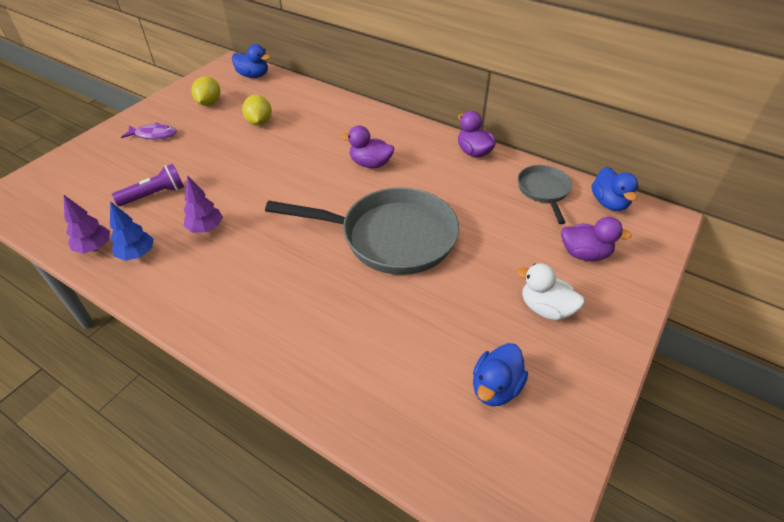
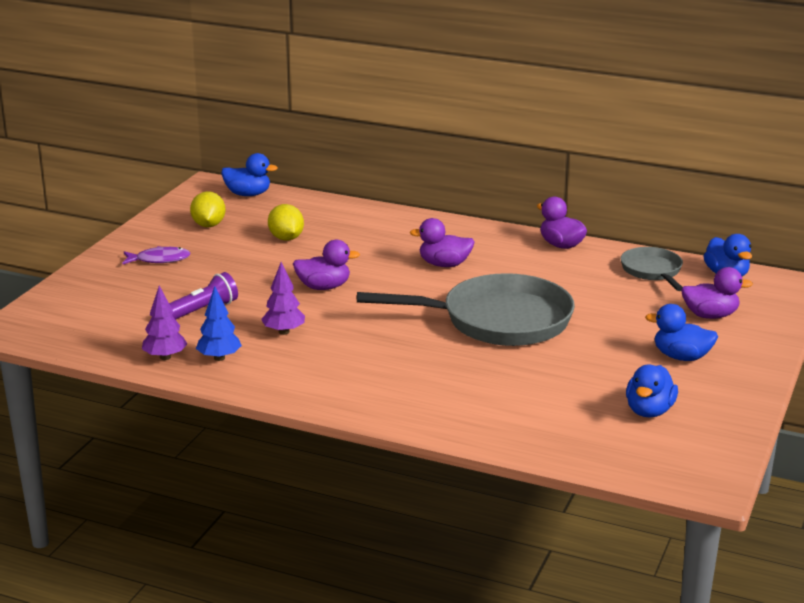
camera: 10 degrees left, 20 degrees down
(263, 179) = (324, 287): none -> purple duck
(545, 308) = (681, 357): white duck -> blue duck

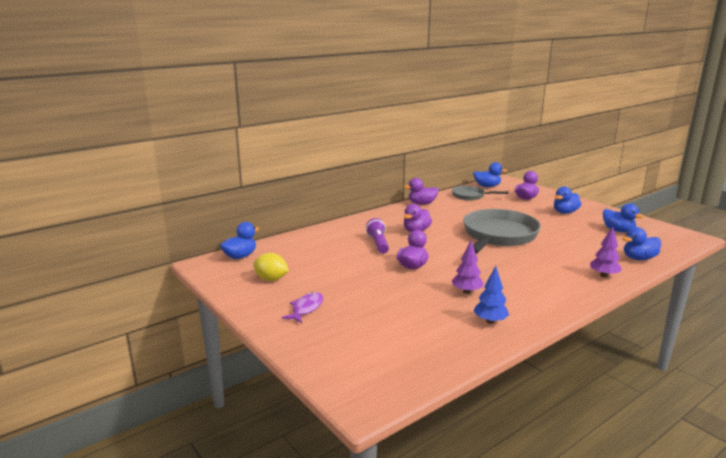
camera: 60 degrees left, 5 degrees down
(165, 357) = (474, 341): purple tree -> purple tree (603, 275)
(202, 310) = (409, 311): purple flashlight -> purple flashlight (378, 244)
(286, 238) = (327, 261): yellow lemon -> none
(537, 437) = (639, 258): none -> blue duck

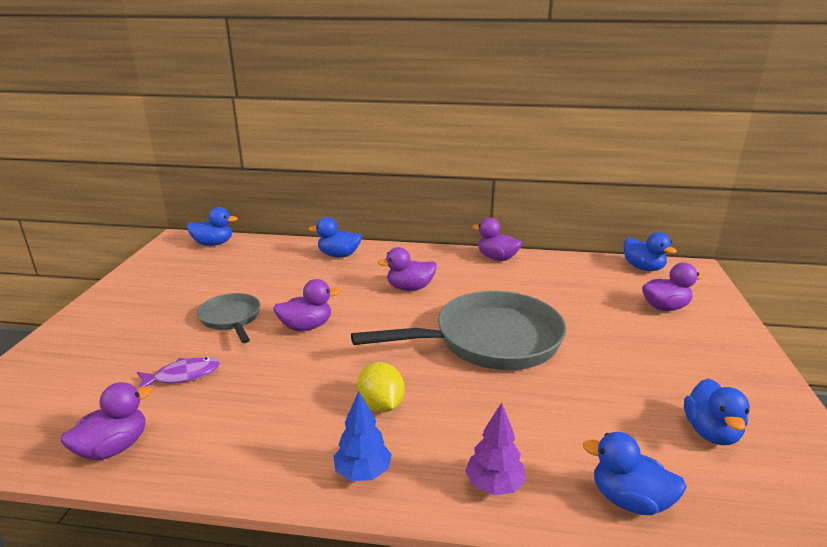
camera: 45 degrees right, 5 degrees up
(271, 279) = (180, 276): yellow lemon -> yellow lemon (381, 405)
(306, 308) = (131, 318): purple fish -> purple fish (183, 375)
(378, 244) = (339, 284): purple flashlight -> none
(460, 347) = (114, 448): none -> purple duck
(466, 292) = (279, 388): purple tree -> none
(470, 196) = (585, 272): grey pan -> grey pan (231, 319)
(490, 321) = (209, 440): blue tree -> blue tree (363, 473)
(565, 212) = (680, 356): blue duck -> blue duck (339, 255)

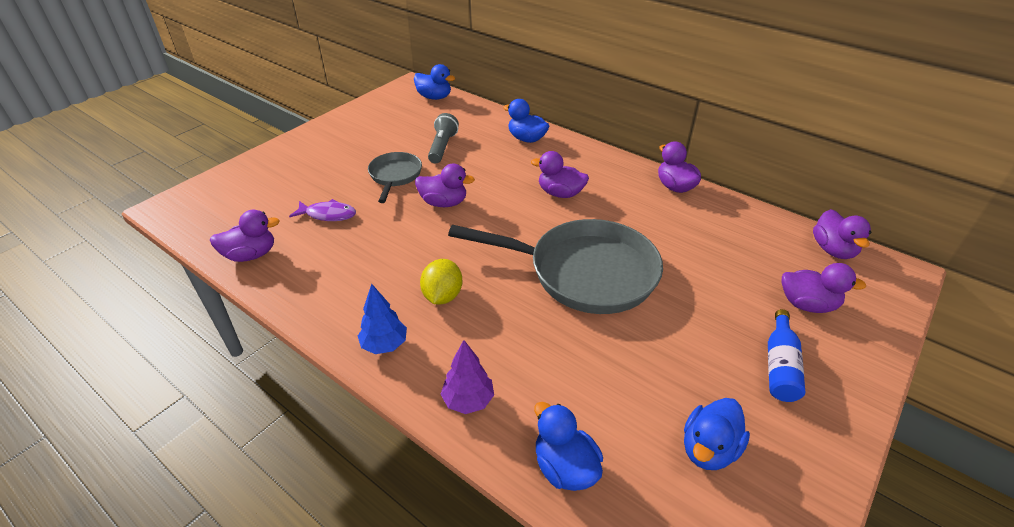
camera: 30 degrees right, 15 degrees up
(261, 281) = (442, 147): none -> grey flashlight
(643, 268) = (833, 250): blue duck -> purple duck
(692, 354) = (780, 366): none -> blue bottle

